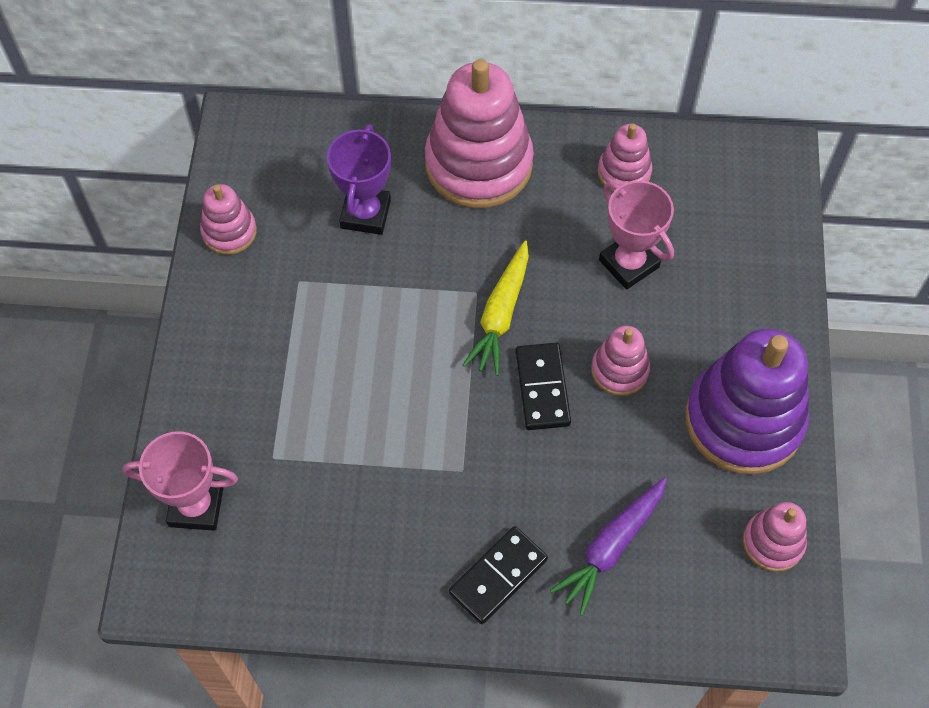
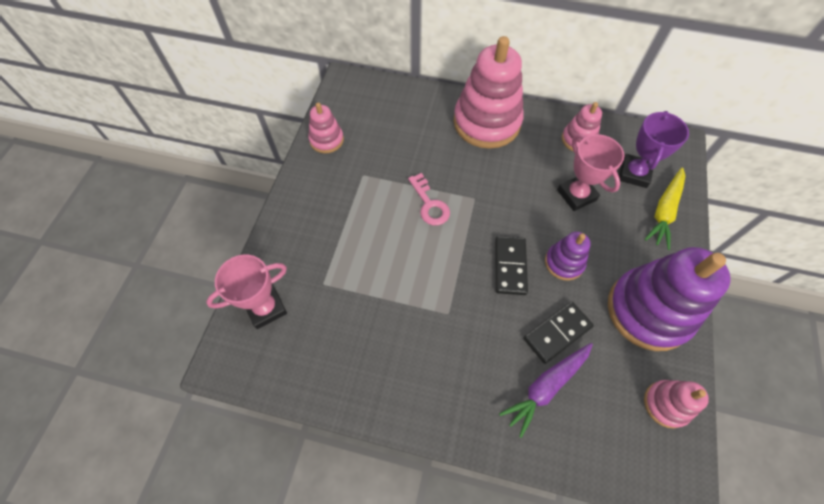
camera: 10 degrees right, 0 degrees up
(196, 506) = (266, 308): pink trophy -> pink trophy turned 45 degrees counterclockwise
(365, 214) = (412, 141): purple trophy -> purple trophy (634, 173)
(410, 312) = (429, 204): none -> pink key
(498, 576) = (462, 394): black domino -> black domino (557, 333)
(501, 314) = (488, 214): yellow carrot -> yellow carrot (664, 211)
(619, 370) = (564, 262): pink stacking toy -> purple stacking toy

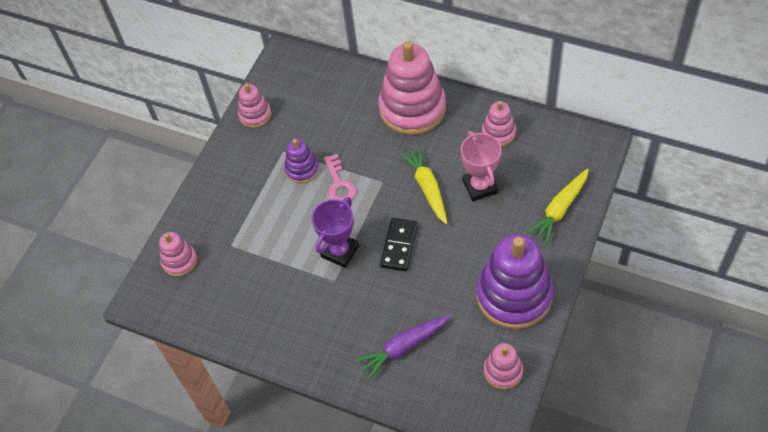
camera: 15 degrees right, 5 degrees down
(266, 308) = (179, 261): pink trophy -> pink stacking toy
(523, 201) = (427, 188): none -> yellow carrot
(557, 333) = (425, 305): black domino -> none
(564, 262) = (449, 247): purple stacking toy -> purple stacking toy (302, 169)
(634, 173) = (543, 170): purple trophy -> purple trophy (340, 251)

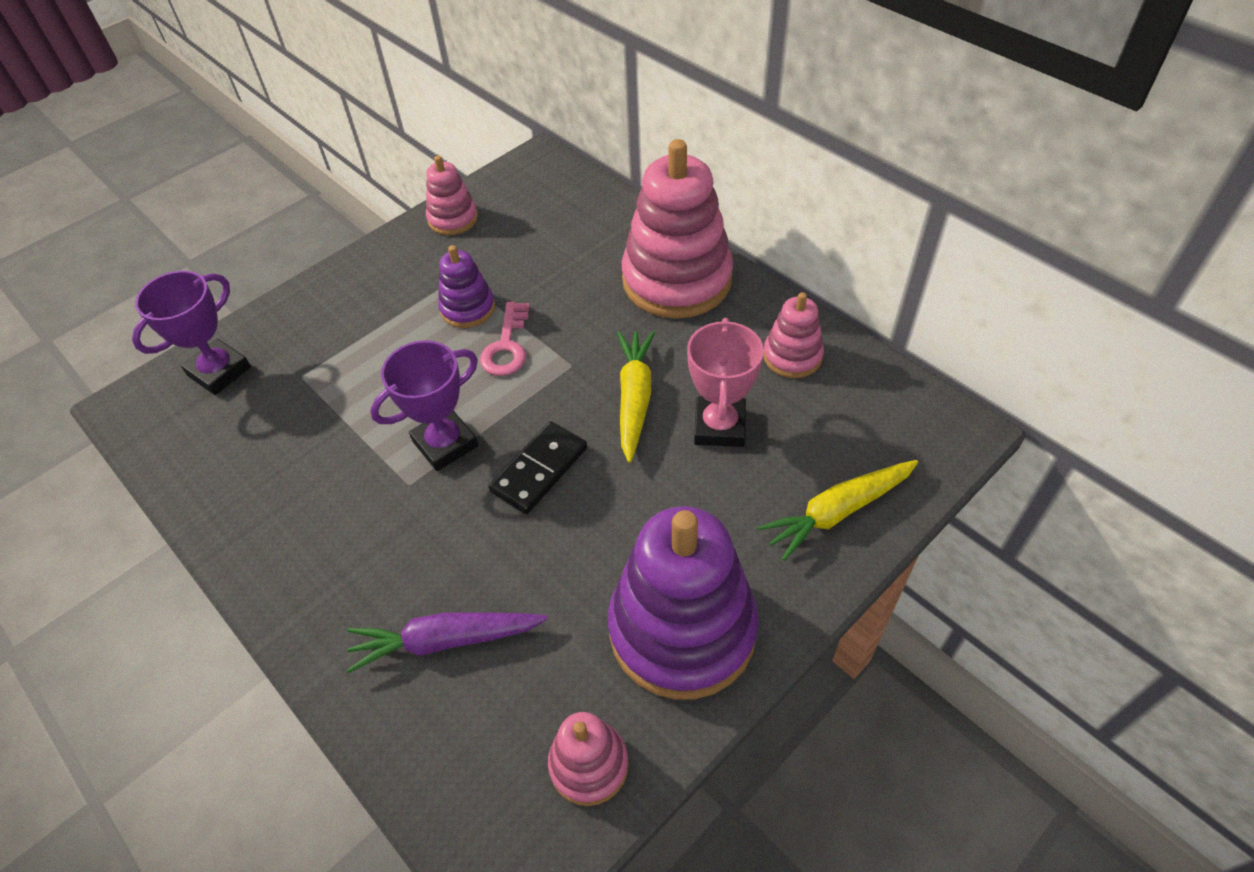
camera: 20 degrees right, 5 degrees down
(179, 261) = (219, 371): pink stacking toy -> purple trophy

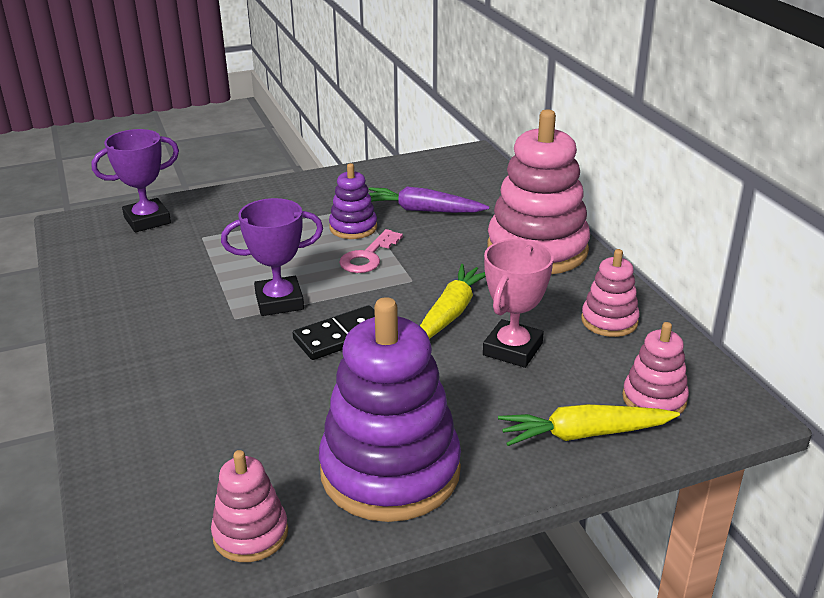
camera: 20 degrees right, 20 degrees down
(446, 641) = (194, 419): purple carrot -> purple carrot (422, 210)
(453, 219) = (378, 174): pink stacking toy -> pink stacking toy (654, 399)

